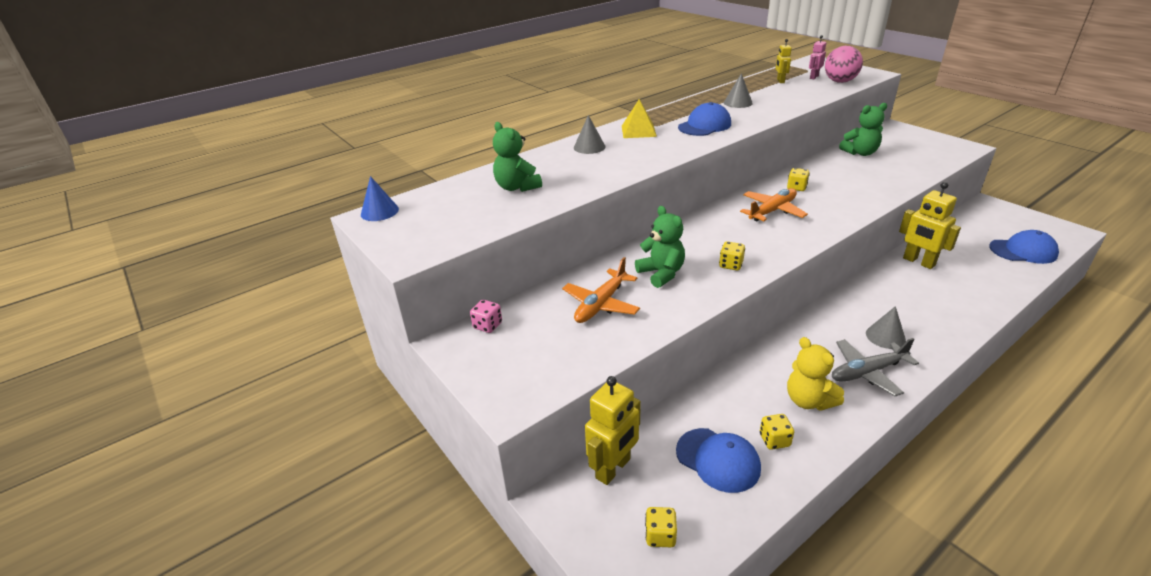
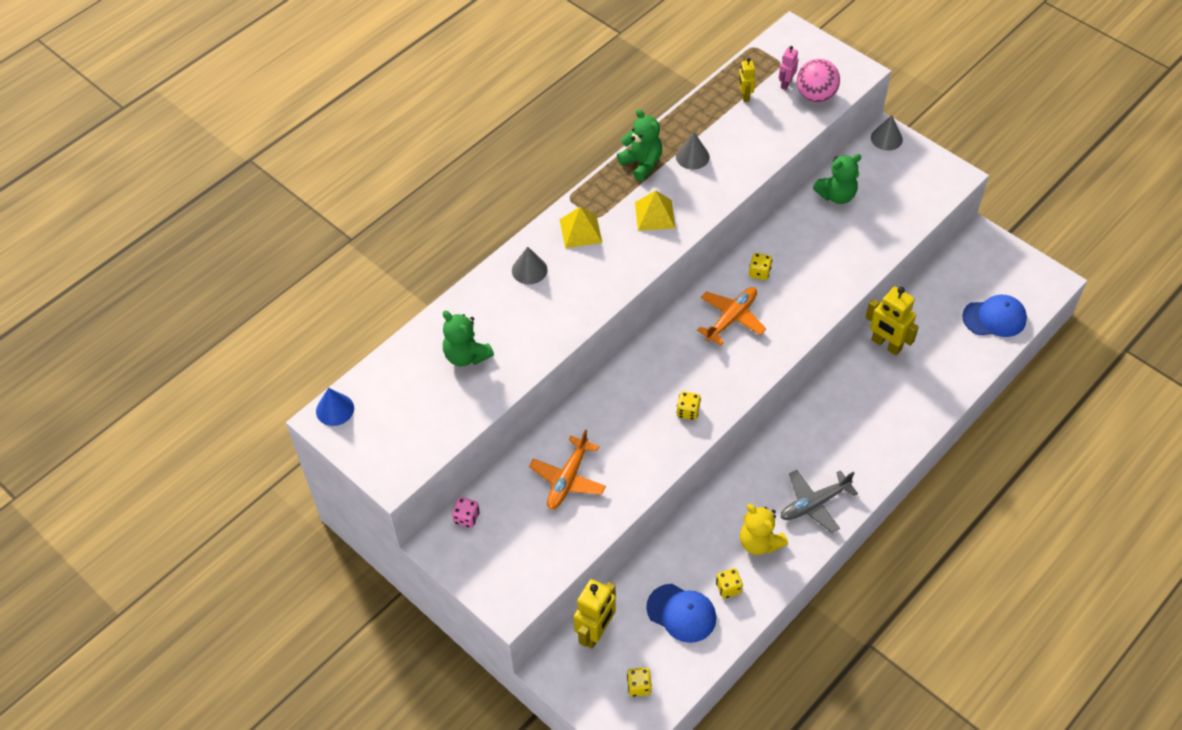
camera: 10 degrees left, 20 degrees up
(661, 273) = (621, 430): green teddy bear -> green teddy bear (642, 163)
(704, 125) = (655, 215): blue cap -> yellow pyramid
(885, 336) = (836, 457): grey cone -> grey cone (886, 138)

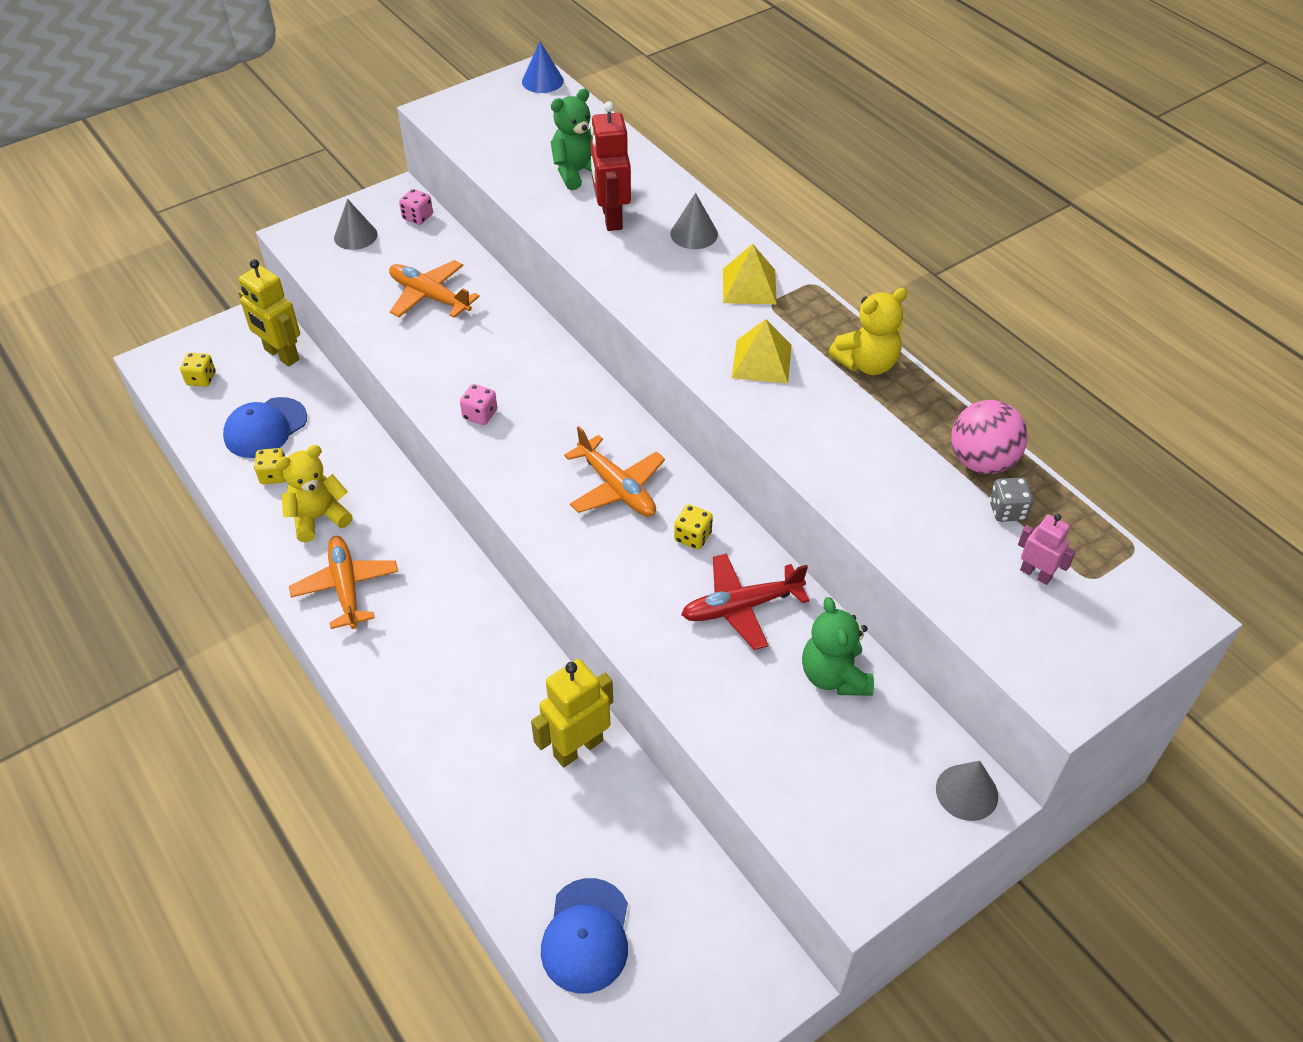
camera: 100 degrees right, 5 degrees down
(521, 323) = (611, 217): none -> red robot
(642, 163) = (867, 363): green teddy bear -> yellow teddy bear
(688, 411) = (480, 414): yellow dice -> pink dice
(692, 156) = (873, 421): grey cone -> grey cone (355, 236)
(744, 96) = (1007, 510): yellow robot -> grey dice
(804, 242) = (741, 607): none -> red plane
(814, 504) = (346, 587): grey plane -> orange plane
(815, 95) = (1002, 610): pink ball -> pink ball (981, 461)

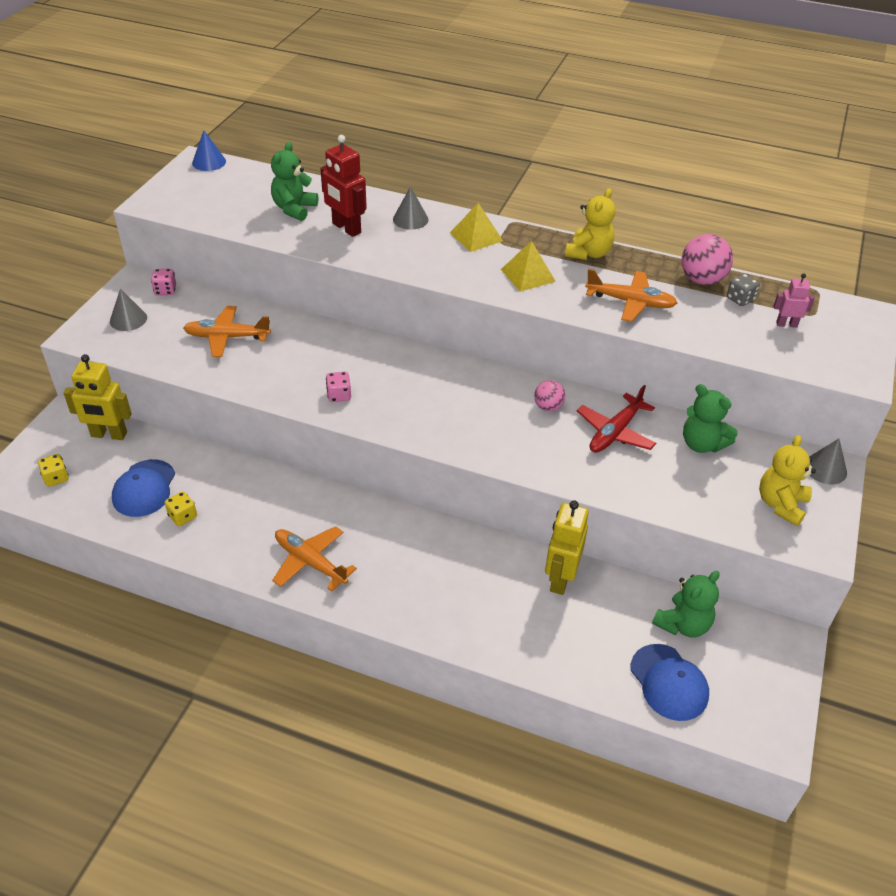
camera: 35 degrees left, 5 degrees down
(318, 517) = (245, 528): yellow teddy bear -> yellow teddy bear (781, 504)
(616, 487) = (473, 399): orange plane -> orange plane (630, 302)
(665, 881) = (683, 624): none -> green teddy bear
(692, 537) = (548, 407): yellow dice -> pink ball

